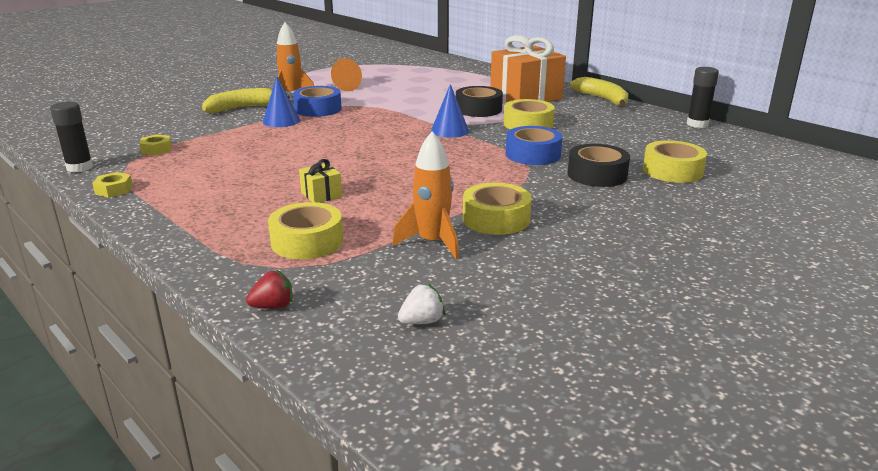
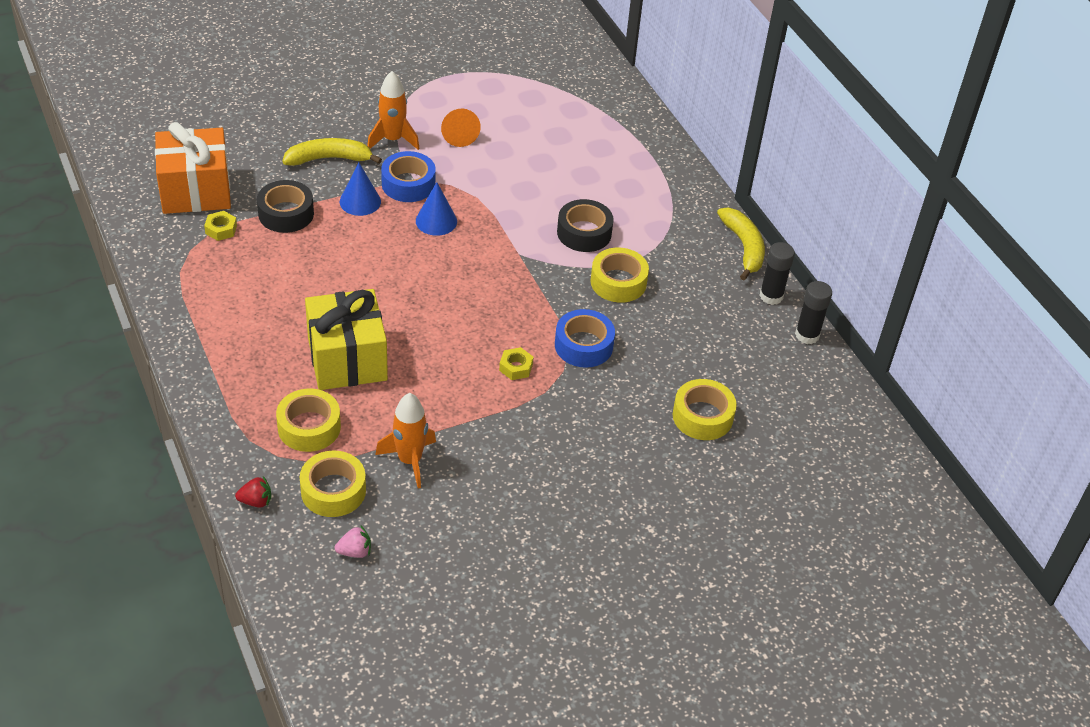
camera: 15 degrees right, 20 degrees up
(79, 167) = (145, 246): black glue stick -> black glue stick (771, 296)
(114, 190) = (169, 296): yellow nut -> yellow nut (516, 367)
(321, 195) = (347, 359): yellow gift -> yellow gift, size x2.37
(422, 321) = (355, 551): white strawberry -> pink strawberry
(449, 131) = (526, 273): blue cone -> blue cone (436, 221)
(496, 219) = (482, 443): yellow tape -> yellow tape (333, 491)
(525, 96) = (657, 216): orange gift -> orange gift (196, 190)
(597, 175) = (622, 401): black tape -> black tape (286, 213)

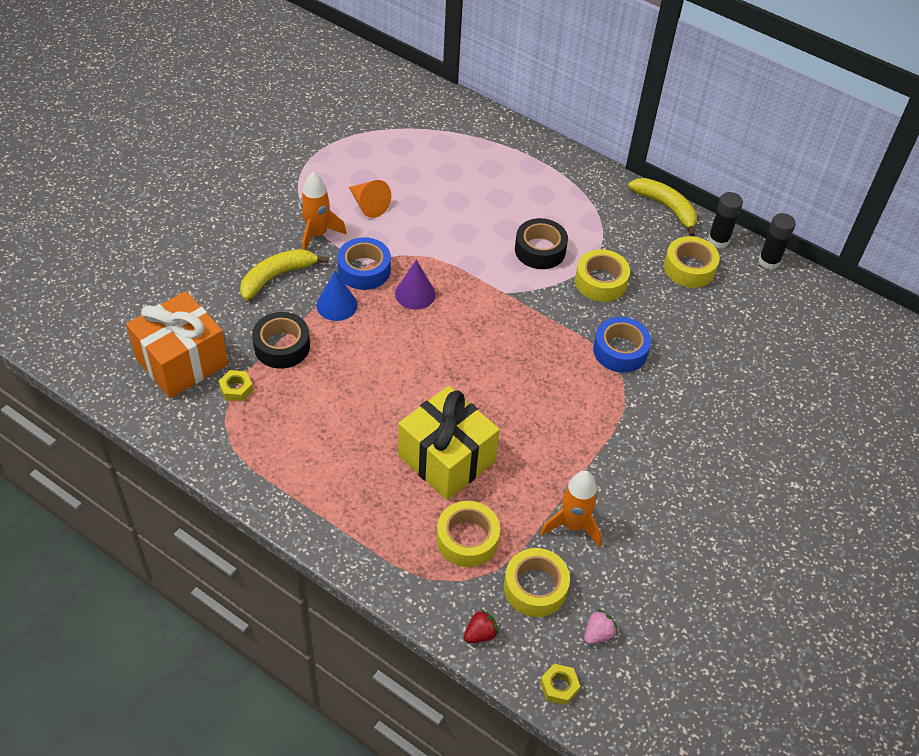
camera: 30 degrees left, 5 degrees up
(436, 221) = (415, 294): blue cone -> purple cone
(516, 367) = (585, 396): yellow nut -> yellow nut (559, 686)
(702, 416) = (754, 368): yellow tape -> yellow tape (689, 268)

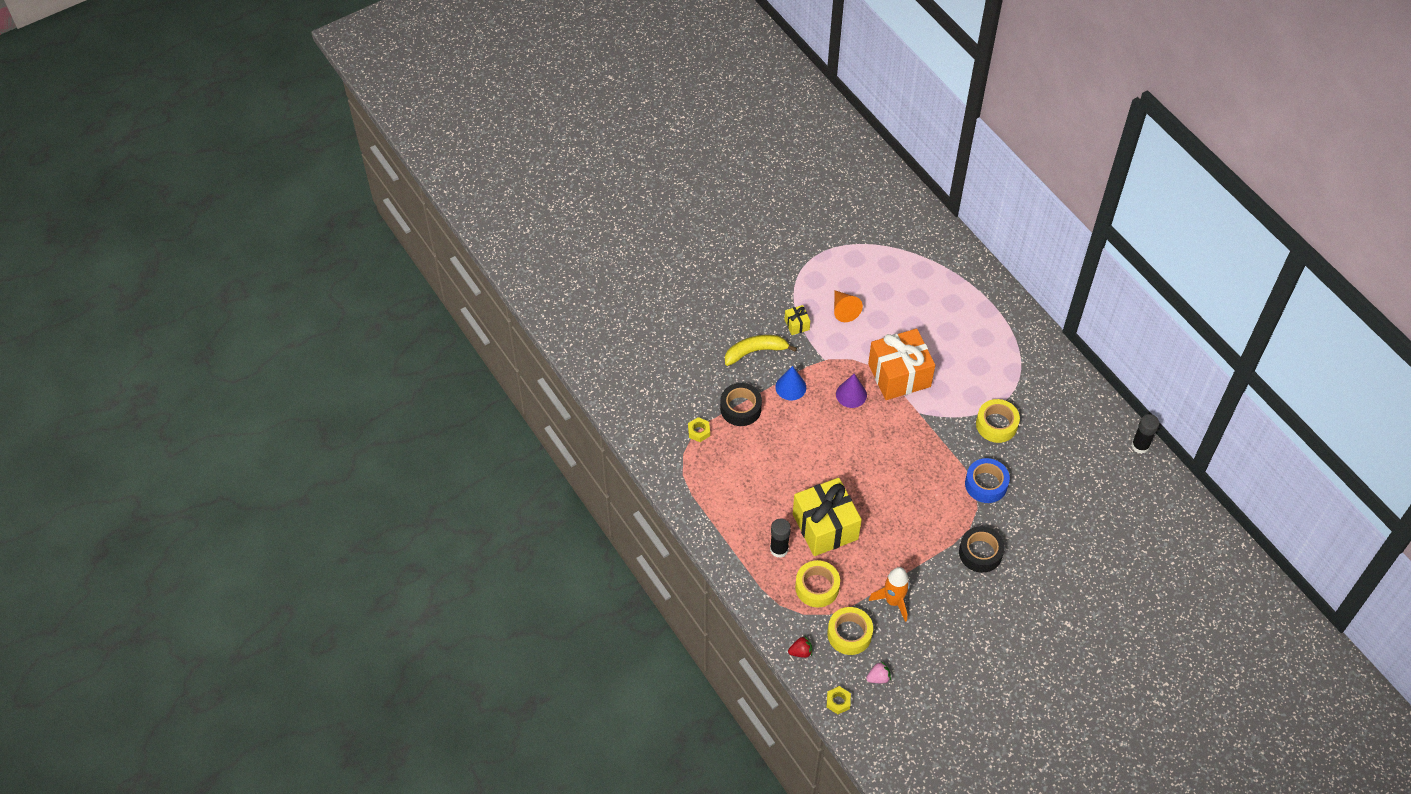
camera: 25 degrees right, 5 degrees up
(182, 361) = (668, 400): orange gift -> orange gift (899, 375)
(317, 234) = (797, 324): orange rocket -> yellow gift
(364, 270) = (821, 364): blue tape -> none
(540, 250) = (961, 385): black tape -> black tape (980, 553)
(666, 207) = (1079, 376): yellow banana -> none
(689, 268) = (1072, 433): yellow tape -> none
(718, 240) = (1107, 416): black glue stick -> black glue stick (779, 549)

